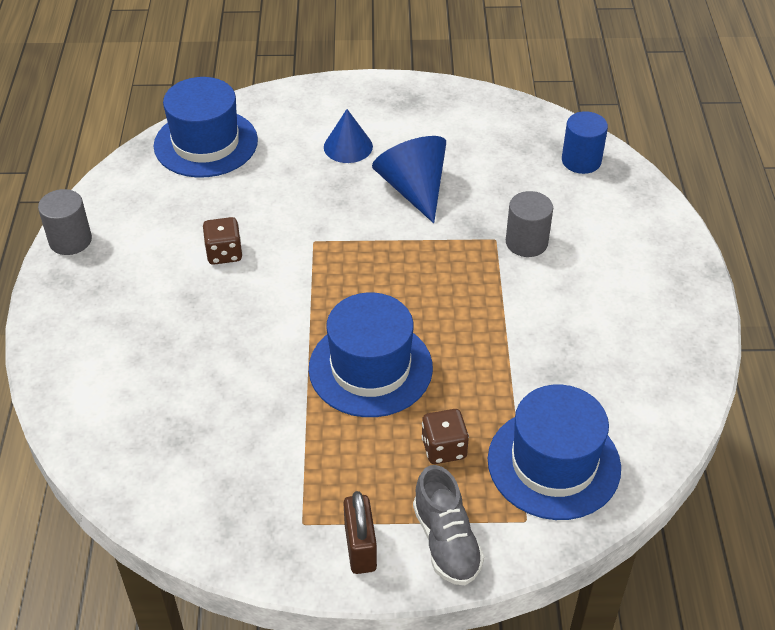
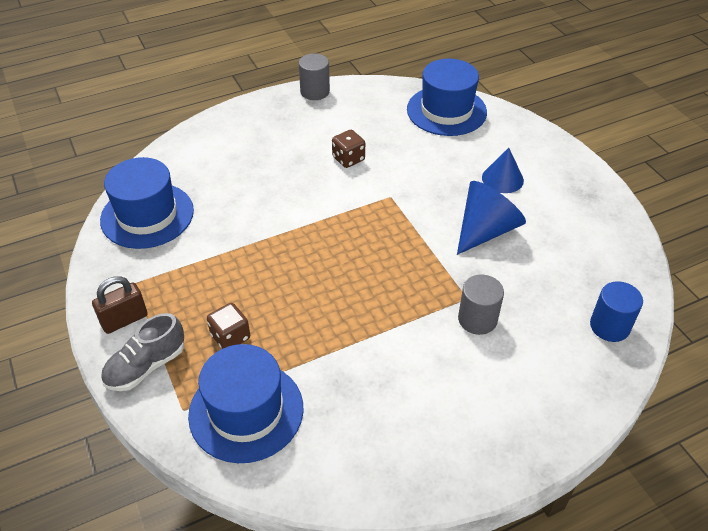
camera: 65 degrees right, 0 degrees up
(370, 368) = (286, 269): blue hat -> blue hat (147, 215)

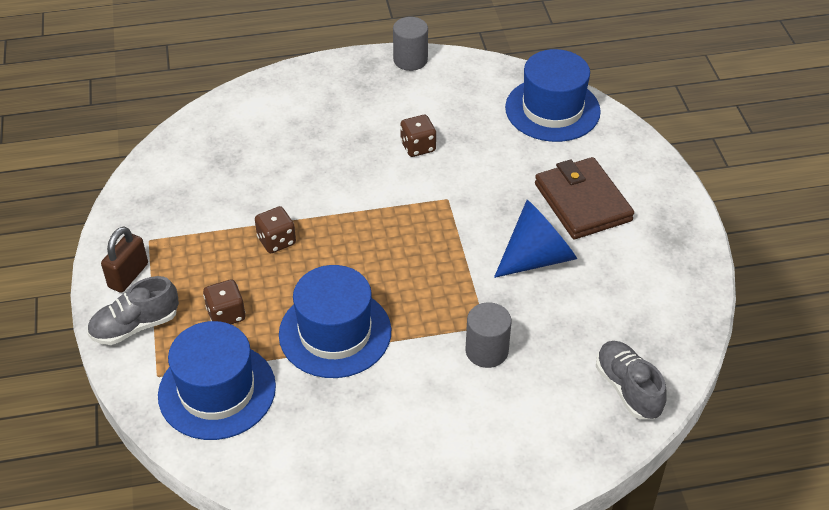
camera: 15 degrees right, 0 degrees up
(124, 320) = (128, 275): brown padlock -> brown padlock turned 45 degrees counterclockwise
(147, 215) = (183, 170): blue hat -> blue hat (335, 333)
(254, 261) = (276, 241): none -> brown dice
(502, 179) = (582, 202): blue cone -> brown wallet
(609, 326) = (627, 389): blue cylinder -> grey shoe

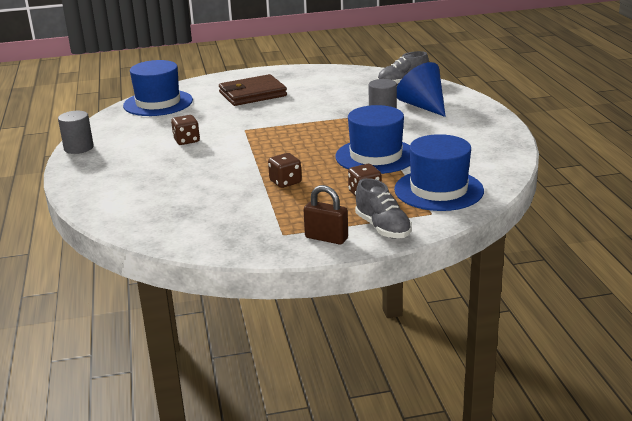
camera: 90 degrees left, 20 degrees down
(537, 257) = (302, 104): blue cone -> blue cone (422, 106)

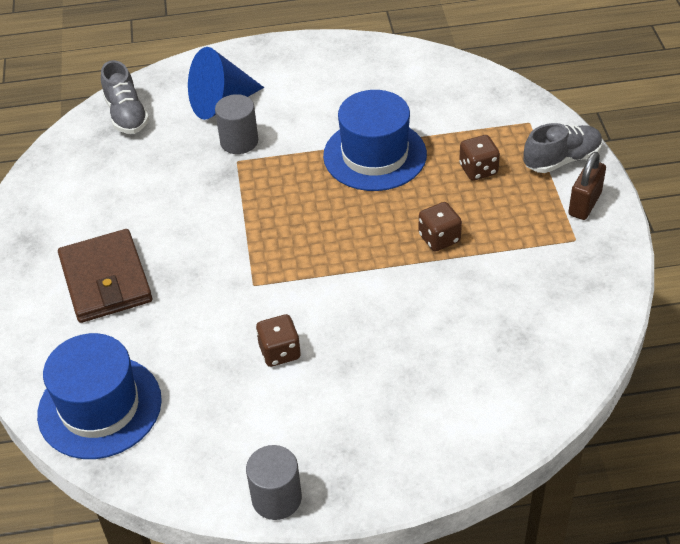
camera: 85 degrees left, 20 degrees up
(438, 190) = (474, 112): blue hat -> none

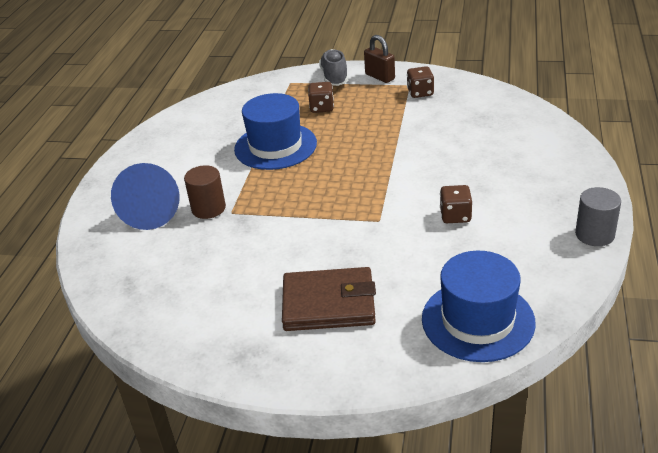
camera: 70 degrees left, 10 degrees down
(126, 115) = (117, 271): grey shoe -> none
(239, 141) = (208, 208): grey cylinder -> brown cylinder
(439, 238) = (378, 132): brown dice -> brown dice (420, 92)

